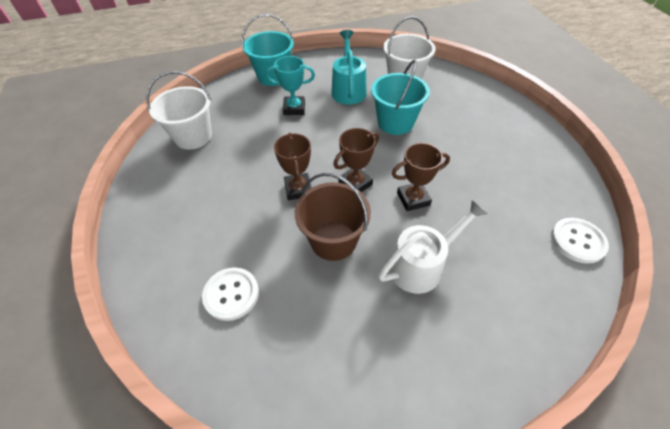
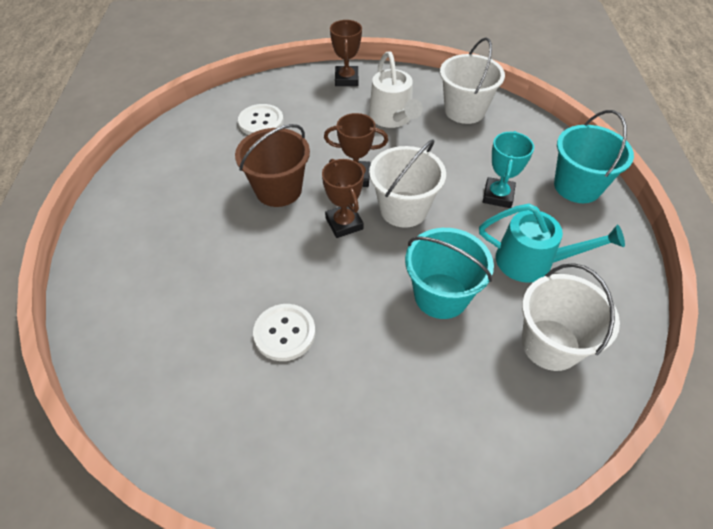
camera: 105 degrees right, 0 degrees up
(326, 153) = (403, 209): none -> white bucket
(413, 199) = (299, 269): brown trophy -> brown trophy (346, 79)
(422, 265) = (215, 247): white watering can -> white watering can (392, 118)
(577, 241) = (155, 415): white button -> white button (284, 333)

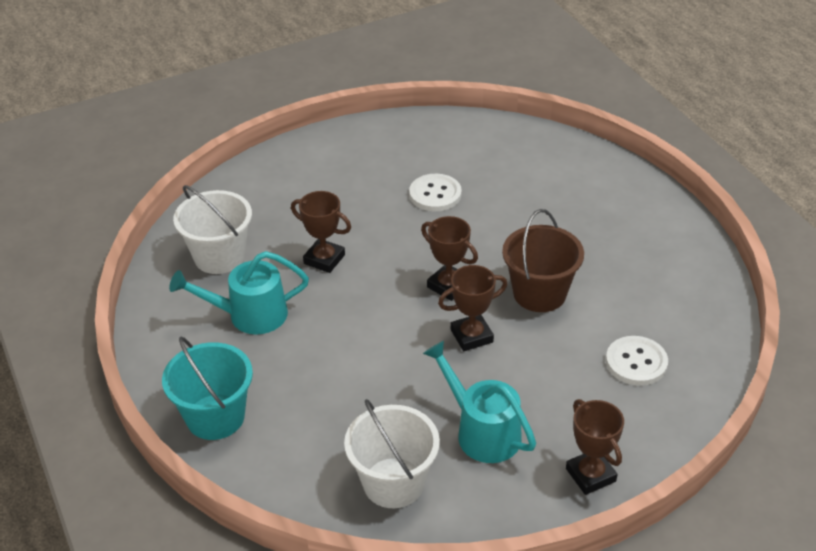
camera: 155 degrees right, 10 degrees down
(392, 118) = (481, 431): white watering can -> turquoise watering can
(403, 209) = (399, 320): white bucket -> none
(441, 296) = (324, 259): turquoise bucket -> brown trophy
(498, 196) = (305, 371): turquoise trophy -> none

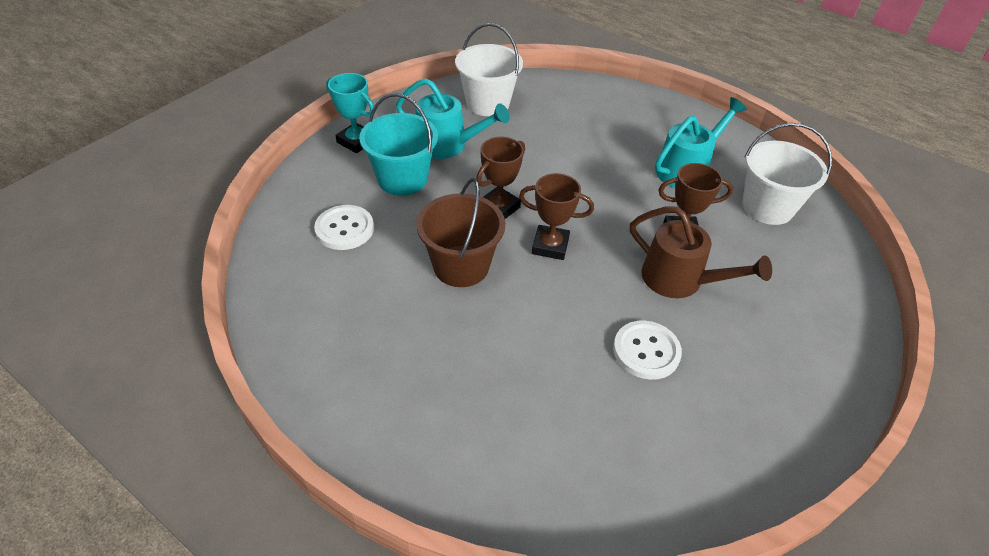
camera: 150 degrees right, 5 degrees up
(215, 417) = (633, 104): turquoise bucket -> turquoise bucket (402, 179)
(363, 227) = (680, 280): none -> brown watering can
(590, 475) = (356, 141): brown trophy -> turquoise trophy

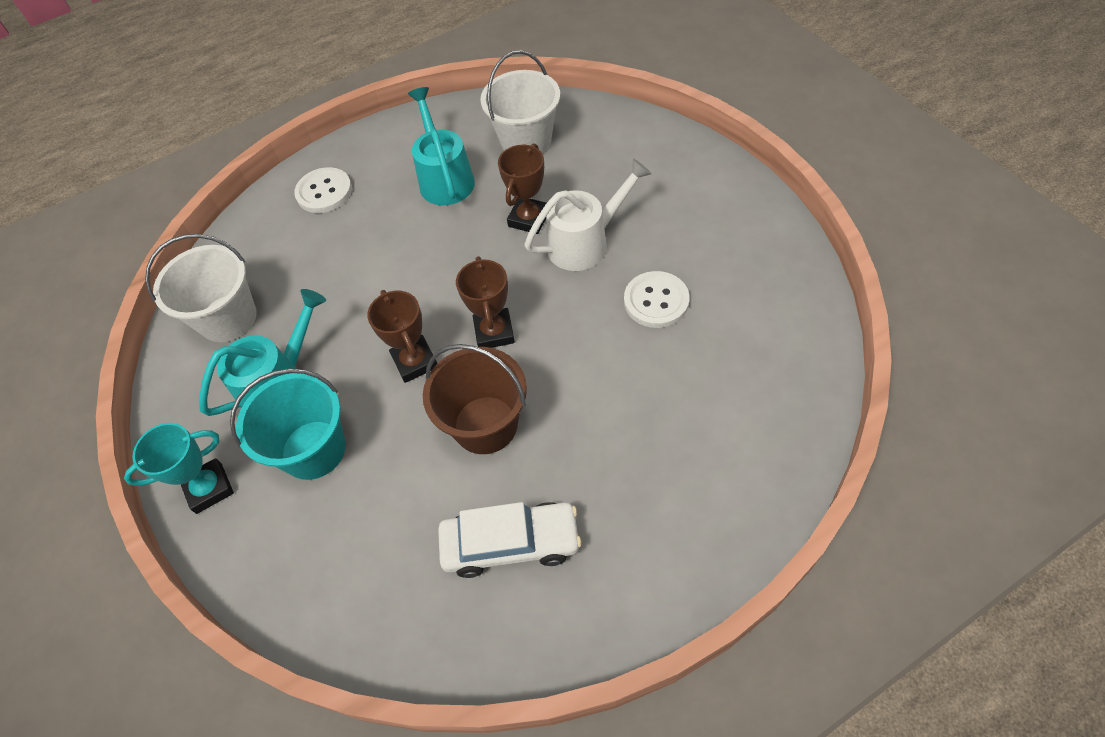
camera: 60 degrees left, 10 degrees up
(344, 229) = (368, 537): white button -> white button (324, 192)
(363, 312) = (511, 543): none -> white car
(550, 246) = (494, 332): brown trophy -> brown trophy turned 45 degrees counterclockwise
(680, 280) = (585, 242): brown watering can -> white watering can

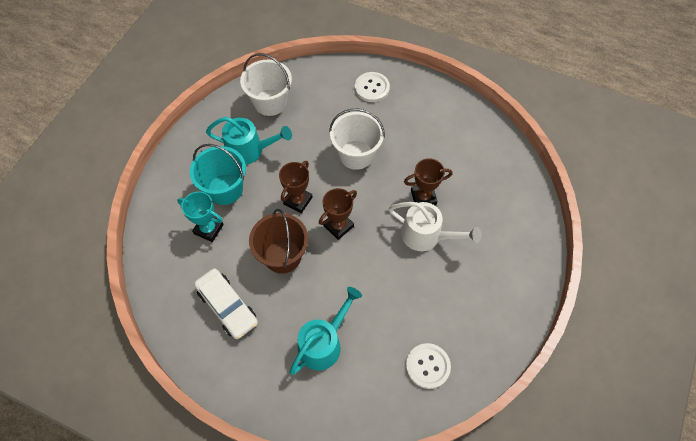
camera: 50 degrees right, 5 degrees up
(209, 488) = (182, 161): turquoise trophy -> turquoise trophy (208, 229)
(444, 178) = (422, 137): turquoise watering can -> turquoise watering can (324, 343)
(526, 141) = (479, 161): white bucket -> white bucket (356, 155)
(656, 301) = (411, 295): white button -> white button (427, 366)

